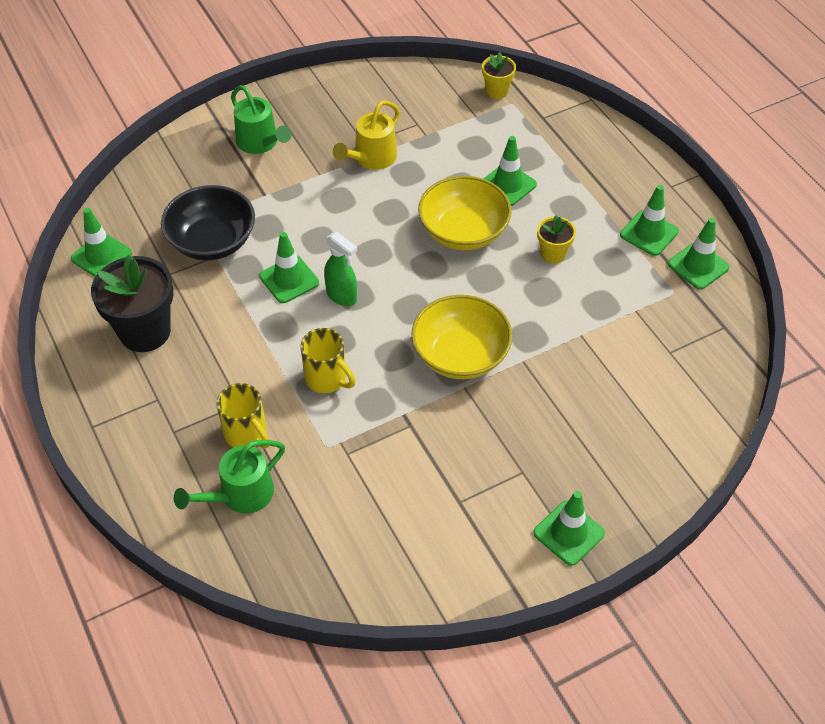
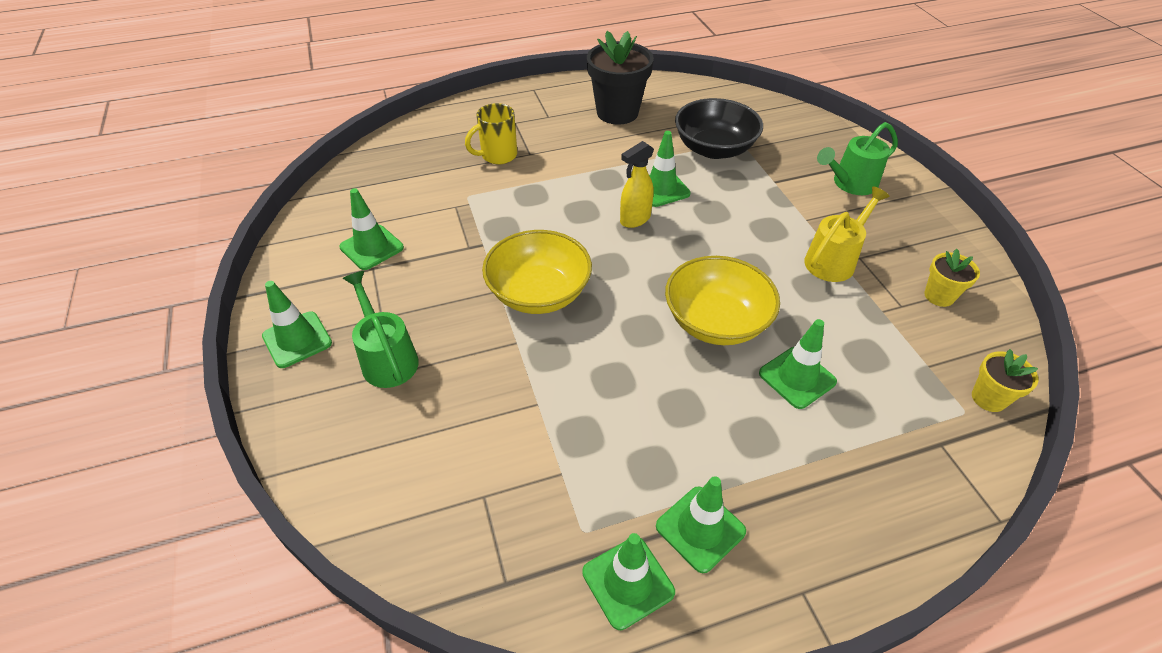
camera: 100 degrees right, 5 degrees down
(101, 256) = (702, 95): green traffic cone -> green traffic cone (371, 247)
(240, 495) = (442, 149): green watering can -> green watering can (387, 358)
(327, 379) = (539, 202): yellow mug -> none
(342, 296) = (634, 219): green spray bottle -> yellow spray bottle
(371, 159) = (834, 260): yellow watering can -> yellow watering can turned 90 degrees clockwise
(553, 254) = (671, 402): yellow flower pot -> yellow flower pot (939, 296)

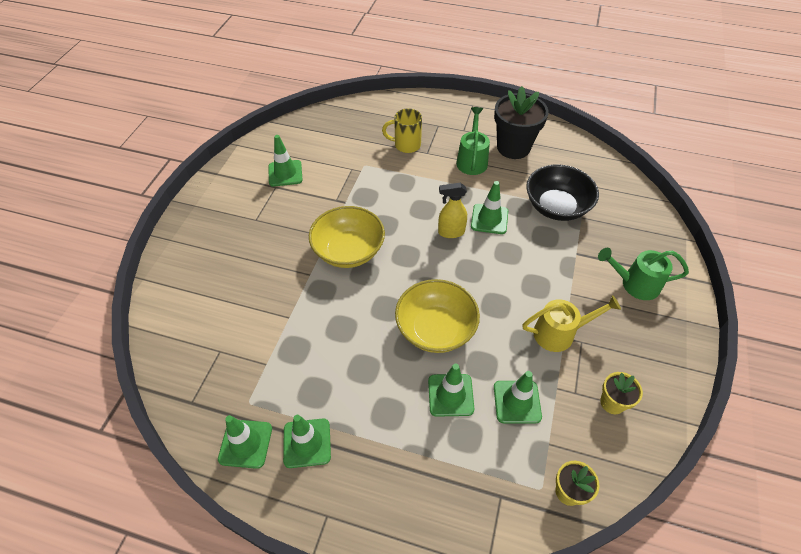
camera: 35 degrees right, 5 degrees up
(297, 339) = (207, 210): green traffic cone -> green traffic cone (517, 402)
(387, 358) = (239, 245): green watering can -> green watering can (472, 160)

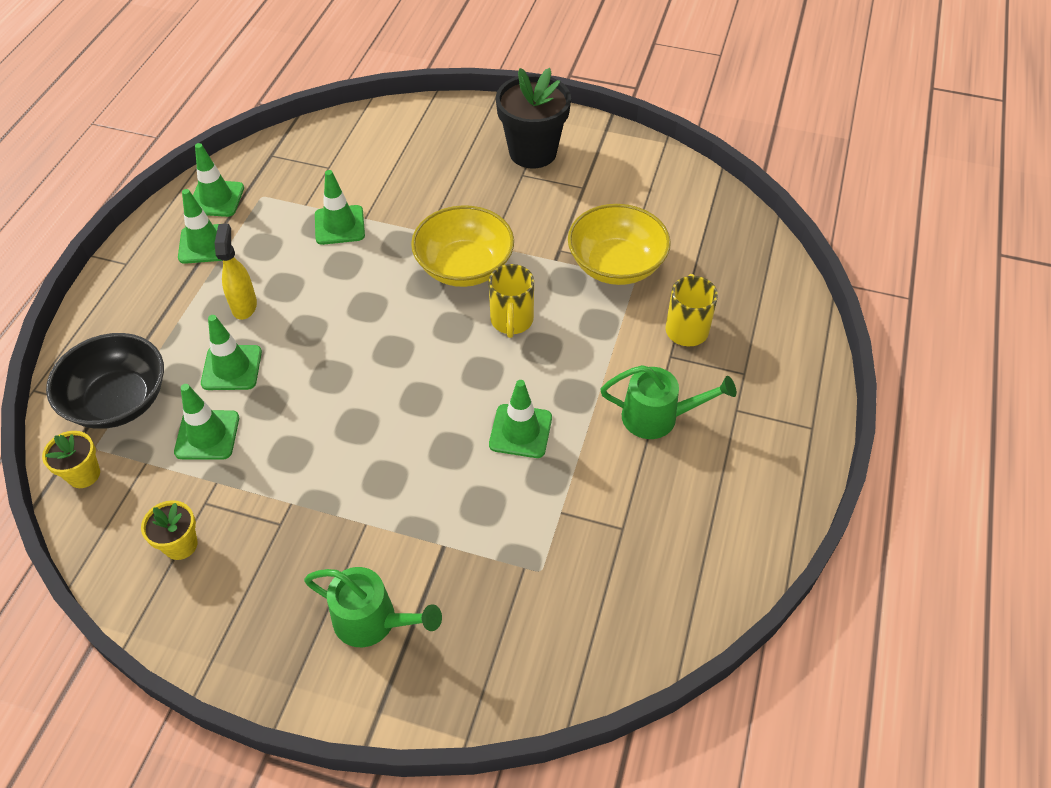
camera: 90 degrees right, 0 degrees up
(285, 173) = (610, 194): green traffic cone -> green traffic cone (339, 225)
(400, 224) = (511, 321): none -> yellow mug
(435, 329) = (327, 356): yellow bowl -> yellow bowl (616, 265)
(451, 232) = (494, 380): yellow spray bottle -> yellow spray bottle (244, 305)
(513, 147) = (697, 482): black flower pot -> black flower pot (532, 152)
(556, 207) = (548, 531): black bowl -> black bowl (119, 401)
(560, 333) = (299, 499): yellow watering can -> none
(634, 284) = (374, 621): green watering can -> green watering can turned 105 degrees clockwise

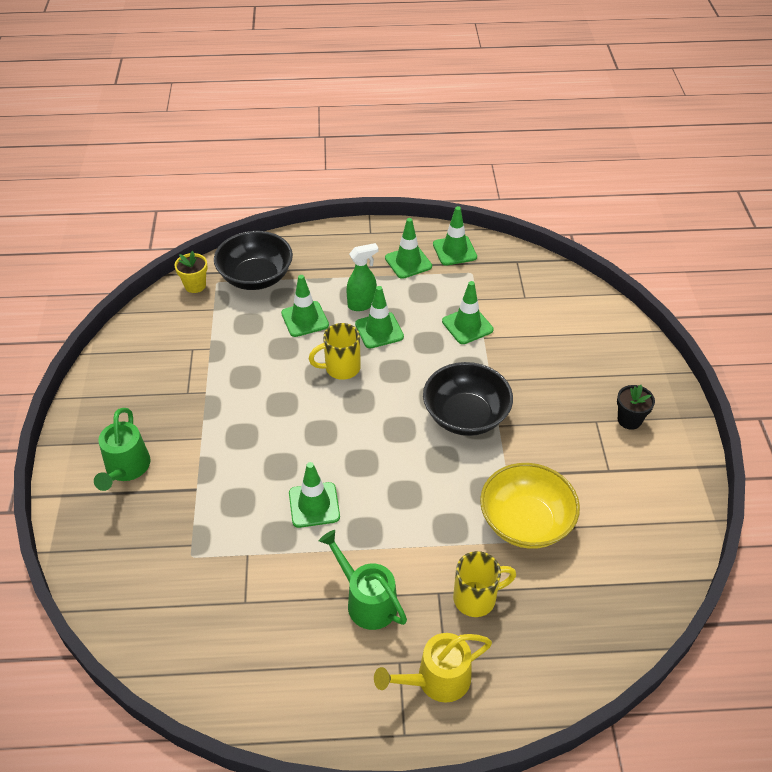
camera: 70 degrees right, 5 degrees down
(180, 545) = (158, 350): yellow flower pot -> none
(207, 435) = (245, 329): green traffic cone -> green traffic cone (379, 330)
(244, 305) = (362, 304): yellow spray bottle -> green spray bottle
(464, 267) = (465, 416): yellow bowl -> black bowl
(511, 321) = (423, 465): yellow mug -> yellow mug (341, 368)
(532, 152) = (629, 420): black flower pot -> black flower pot, size x0.52
(658, 417) = (366, 600): green watering can -> green watering can turned 150 degrees clockwise
(763, 387) = (436, 680): none -> yellow watering can

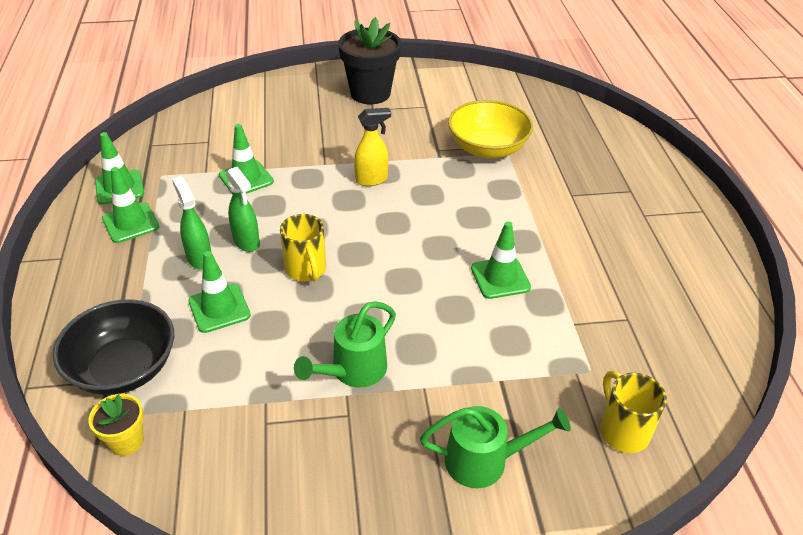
camera: 95 degrees left, 5 degrees down
(366, 600) = (594, 236): green watering can -> green watering can (353, 371)
(379, 330) = (246, 242): green traffic cone -> green spray bottle
(436, 680) = (650, 195): yellow watering can -> none
(465, 416) = (372, 180): black bowl -> yellow spray bottle
(476, 598) = (569, 174): yellow mug -> yellow mug (622, 431)
(629, 420) = (370, 93): black flower pot -> black flower pot, size x1.94

